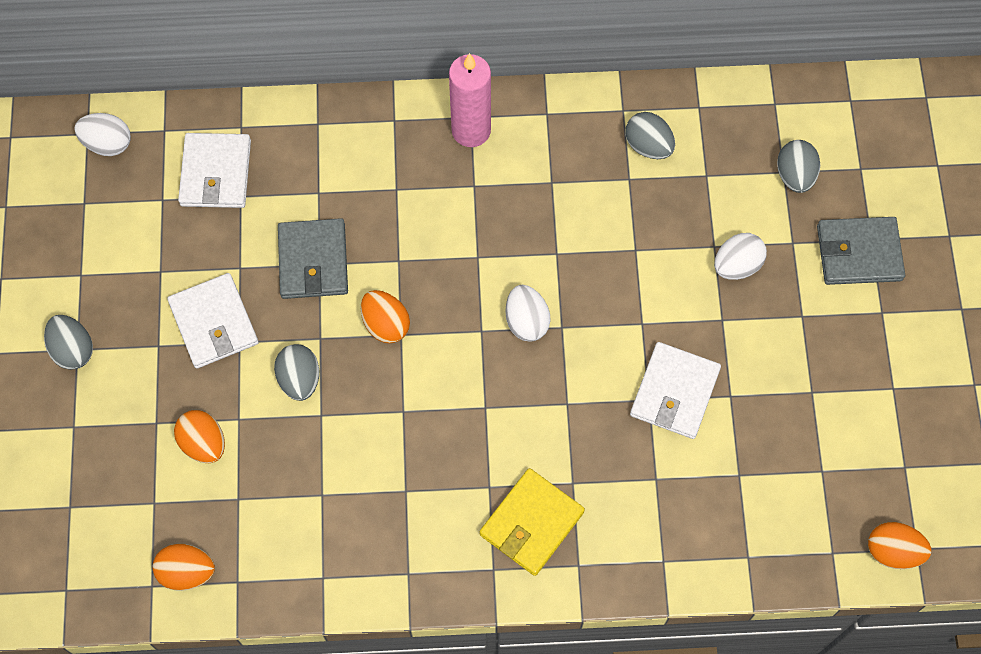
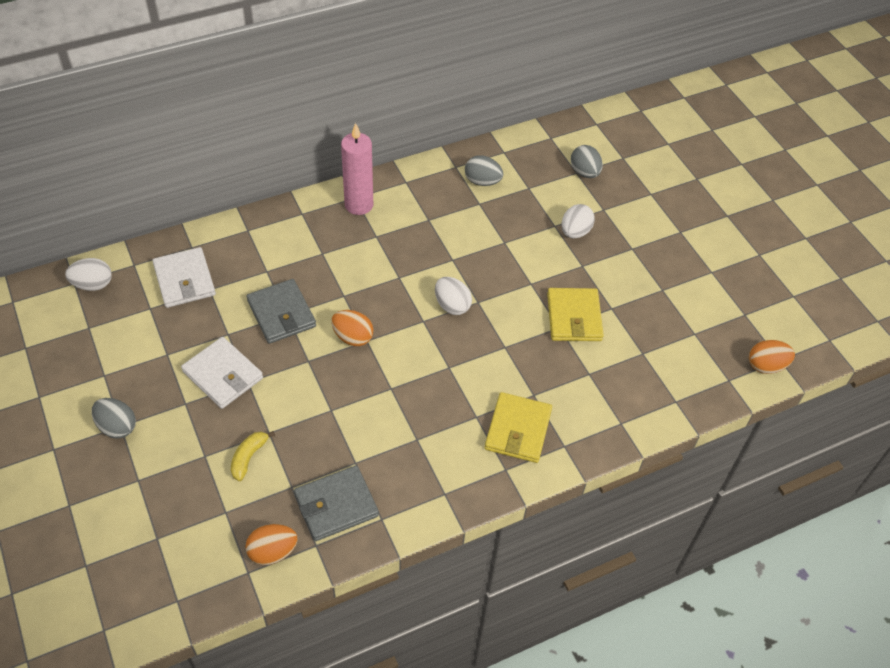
camera: 25 degrees left, 15 degrees down
(204, 443) = (248, 457): orange egg -> yellow banana
(299, 379) = (304, 391): grey egg -> none
(674, 392) = (574, 317): white wallet -> yellow wallet
(859, 253) = (647, 203): grey wallet -> grey wallet (336, 505)

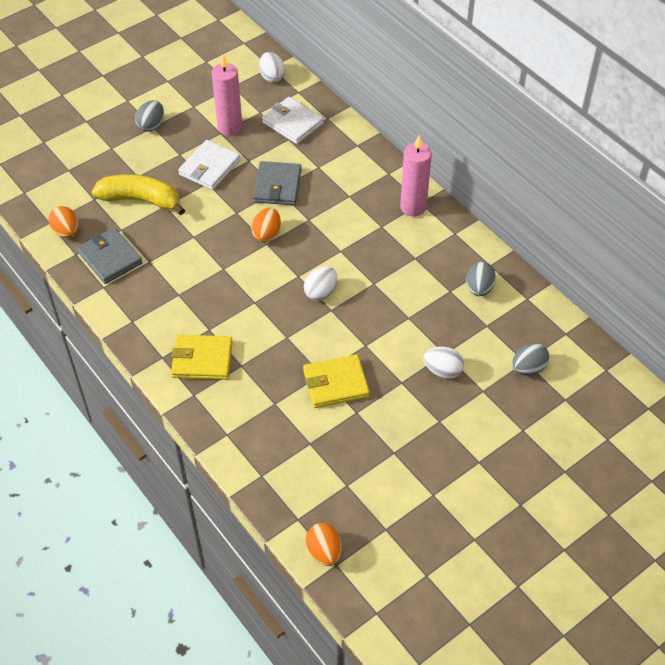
camera: 80 degrees right, 0 degrees up
(162, 343) = (230, 127): none -> pink candle
(184, 280) = (292, 123): white wallet -> white wallet turned 75 degrees clockwise
(248, 457) = (141, 200): yellow banana -> yellow banana, size x2.02
(281, 314) = (277, 186): grey wallet -> grey wallet turned 45 degrees counterclockwise

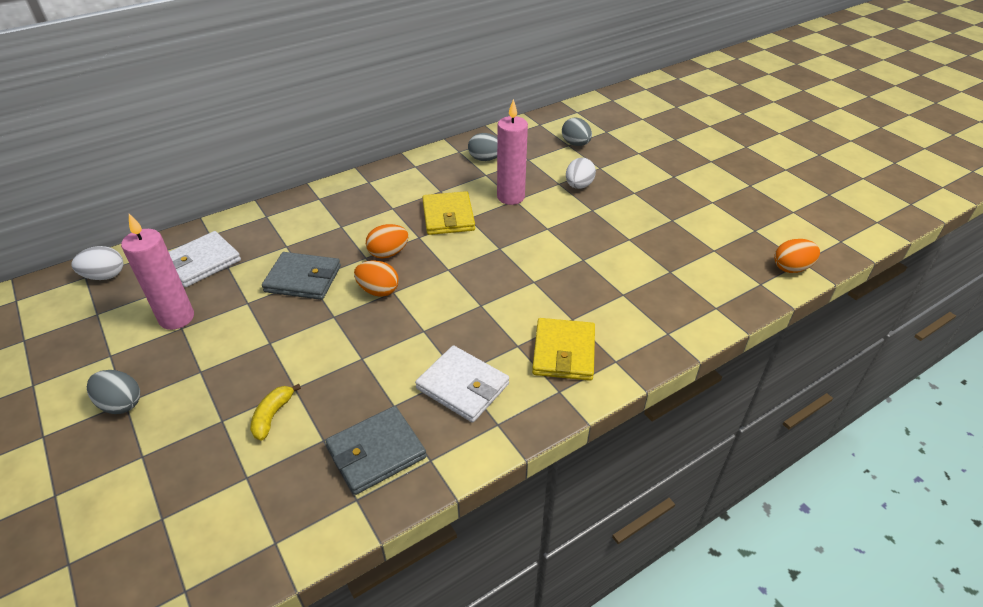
camera: 85 degrees left, 10 degrees down
(66, 232) = (304, 514): orange egg -> orange egg (388, 253)
(141, 200) = (272, 416): yellow banana -> yellow banana, size x0.49
(209, 167) = (242, 340): white wallet -> white wallet (462, 386)
(321, 292) = (474, 253): white egg -> none
(336, 383) = (595, 250): yellow wallet -> yellow wallet (448, 216)
(413, 207) = (373, 186): pink candle -> pink candle (510, 197)

